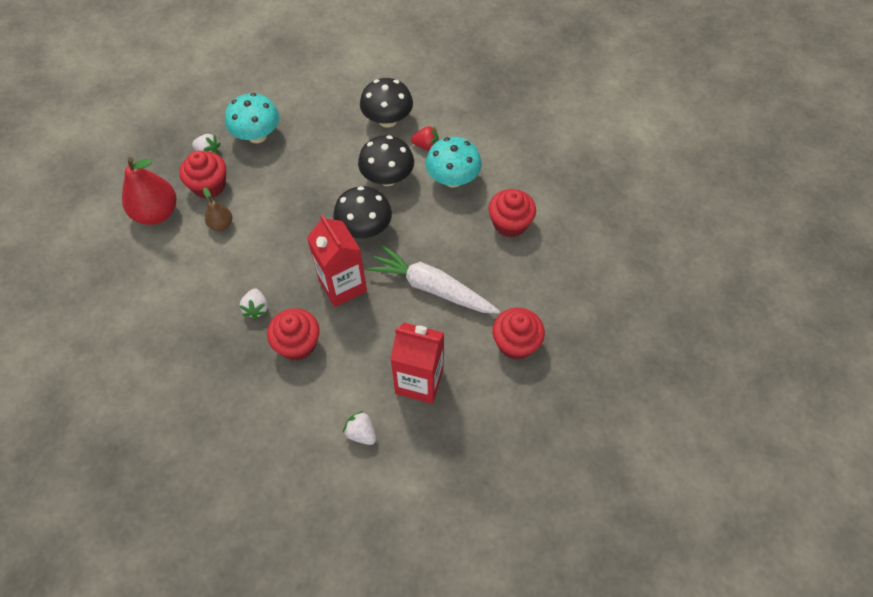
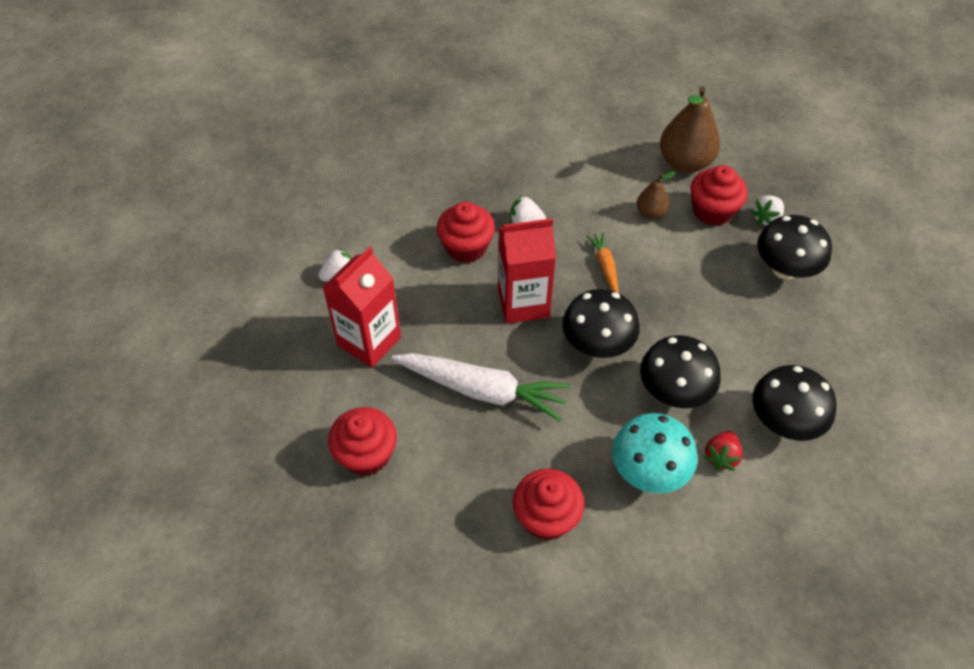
camera: 110 degrees right, 5 degrees down
(157, 213) = (685, 162): red pear -> brown pear
(257, 136) = (784, 269): turquoise mushroom -> black mushroom
(287, 242) = (605, 266): none -> orange carrot
(432, 288) = (483, 390): white carrot -> white carrot turned 60 degrees clockwise

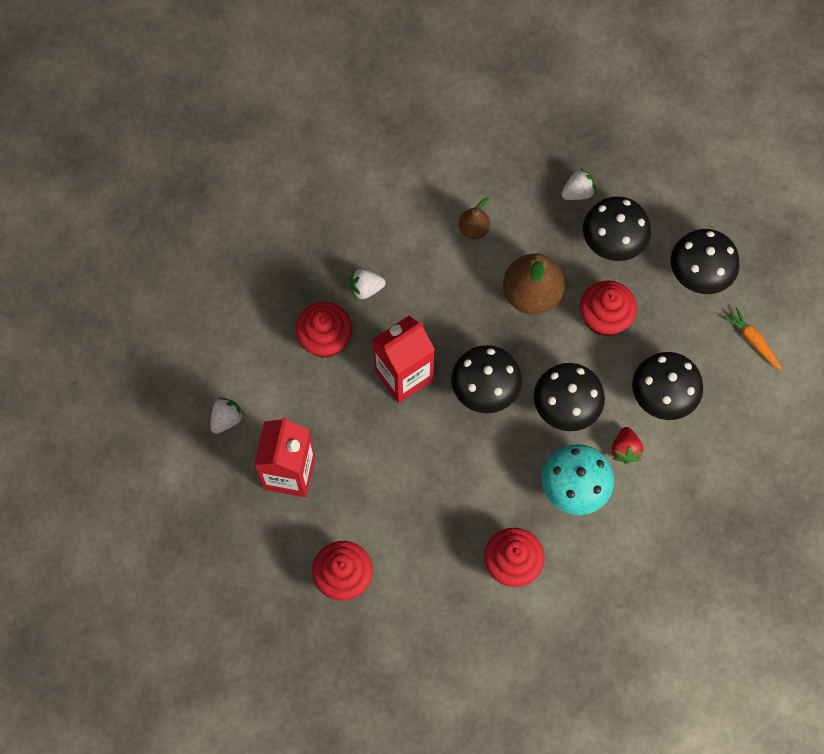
camera: 25 degrees left, 15 degrees up
(483, 390) = (409, 476): white carrot -> none
(605, 266) = (457, 306): orange carrot -> orange carrot (752, 341)
(685, 162) = (482, 157): brown pear -> brown pear (531, 294)
(712, 211) = (528, 204): red cupcake -> red cupcake (604, 318)
(766, 218) = (578, 192): white strawberry -> white strawberry turned 135 degrees counterclockwise
(866, 327) = (699, 274): none -> black mushroom

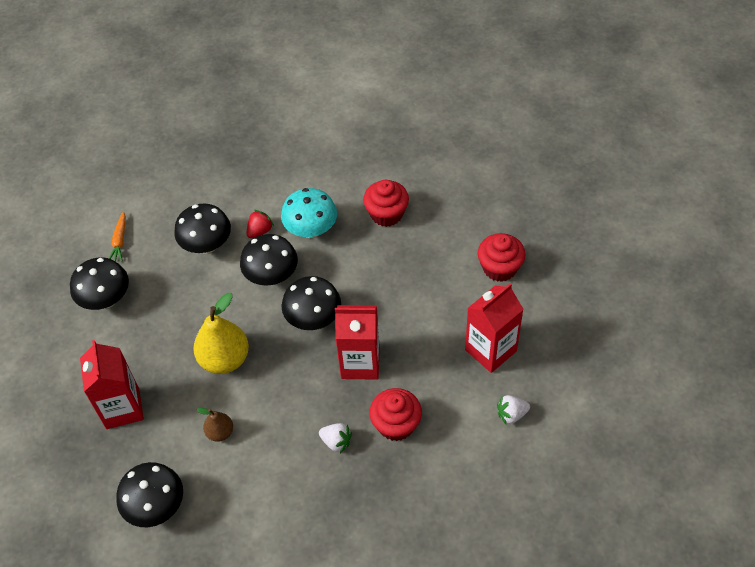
camera: 140 degrees left, 15 degrees down
(531, 294) = (224, 359): brown pear -> yellow pear
(578, 192) = (122, 408): white strawberry -> red carton
(604, 318) = (193, 312): red cupcake -> none
(612, 242) = (136, 357): black mushroom -> black mushroom (156, 506)

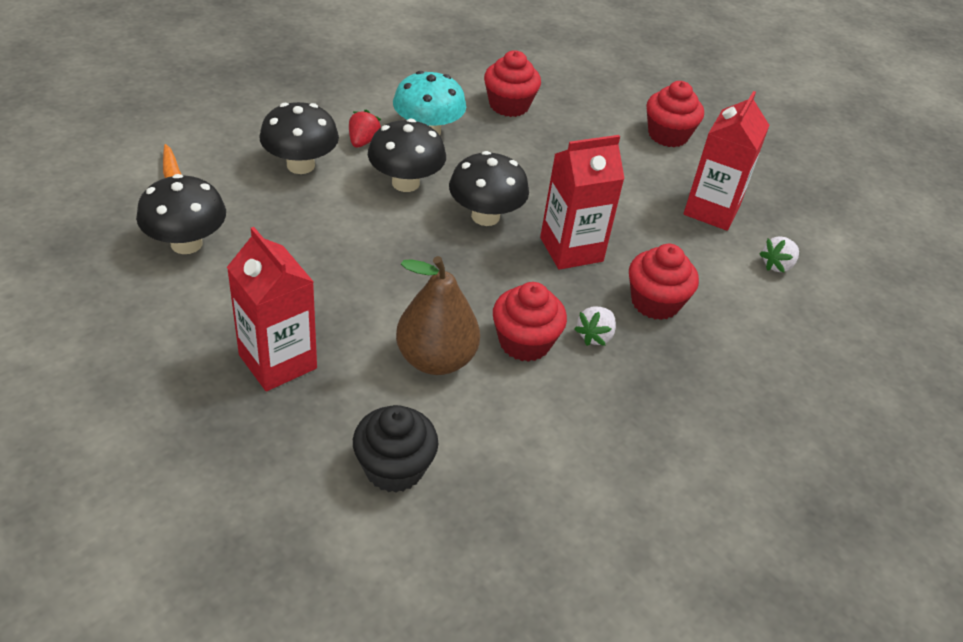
camera: 30 degrees left, 10 degrees down
(156, 506) = (394, 468): black mushroom -> black cupcake
(220, 432) = (436, 359): brown pear -> brown pear, size x1.91
(224, 359) = (394, 278): yellow pear -> none
(285, 434) = (524, 342): none -> red cupcake
(336, 442) = (595, 336): white strawberry -> white strawberry turned 120 degrees clockwise

